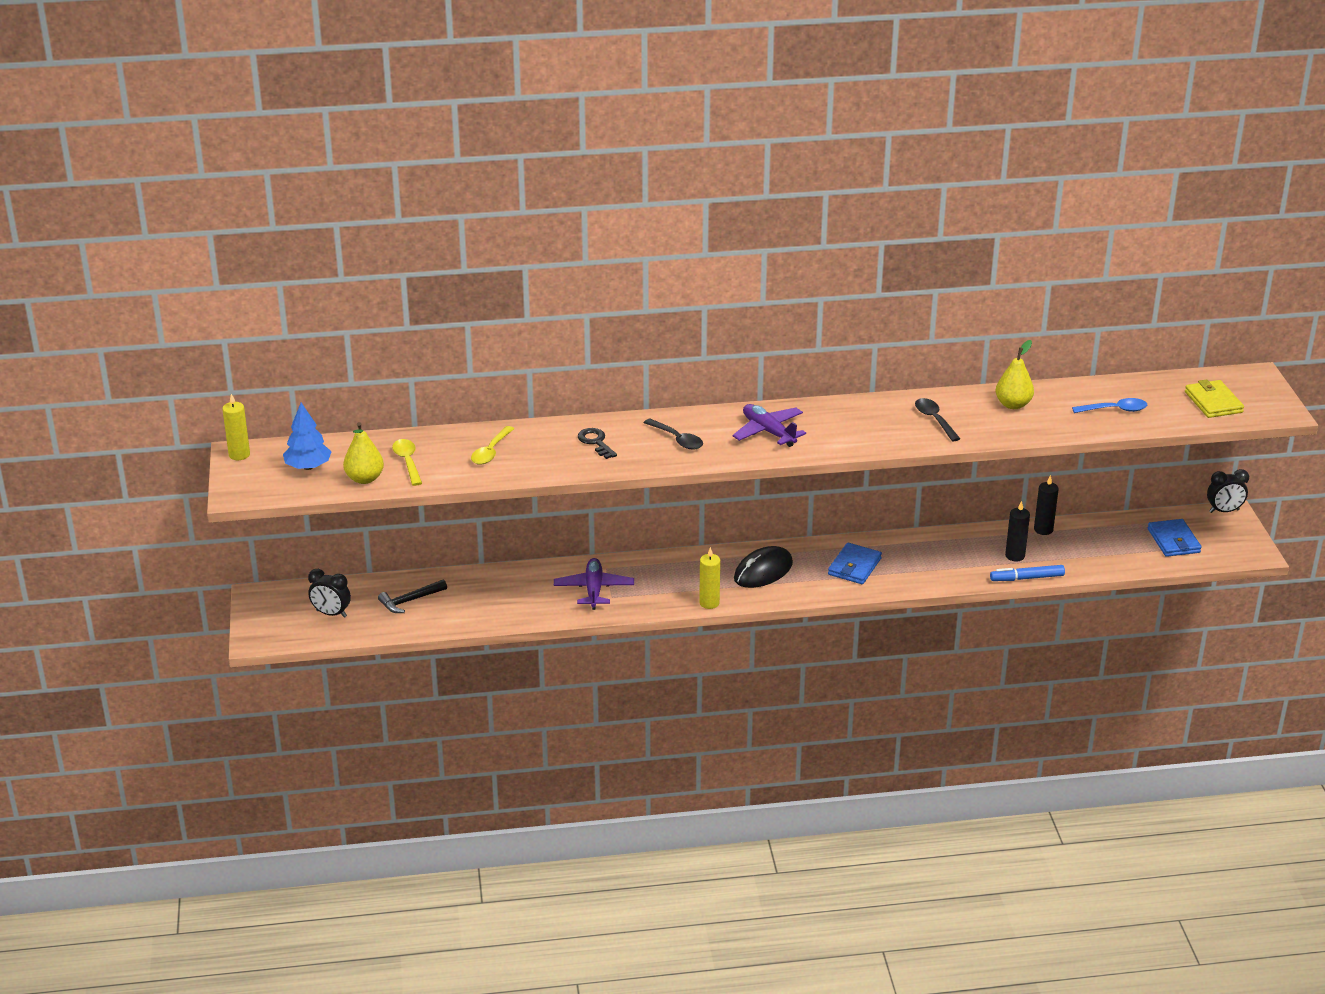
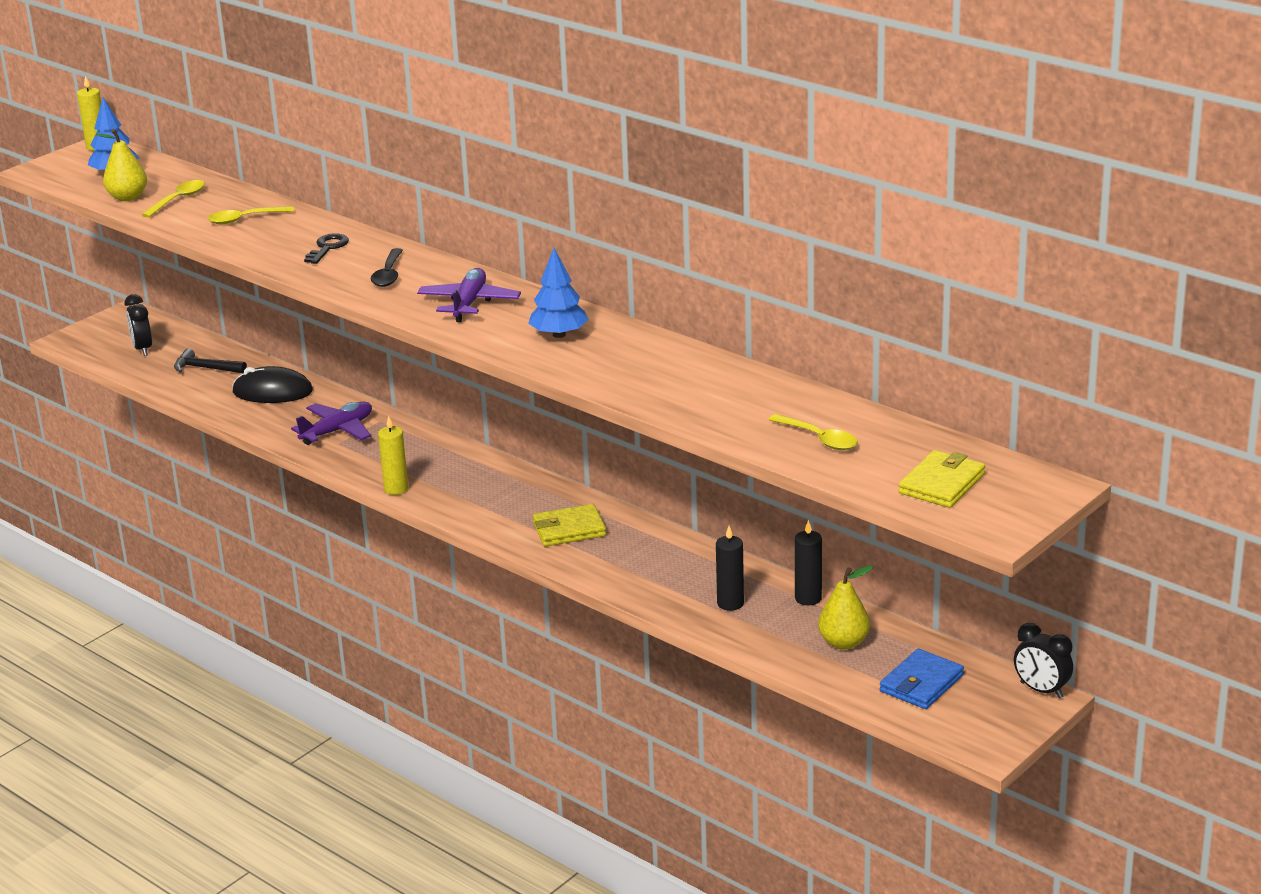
camera: 50 degrees right, 5 degrees down
(763, 571) = (489, 490): black mouse -> black mouse (272, 392)
(854, 566) = (569, 529): blue wallet -> yellow wallet
(862, 423) = (559, 334): none -> blue tree
(934, 419) = (628, 362): black spoon -> none
(1013, 404) = (730, 386): yellow pear -> yellow pear (844, 643)
(1027, 578) = (699, 627): blue marker -> none
(1115, 410) = (819, 439): blue spoon -> yellow spoon

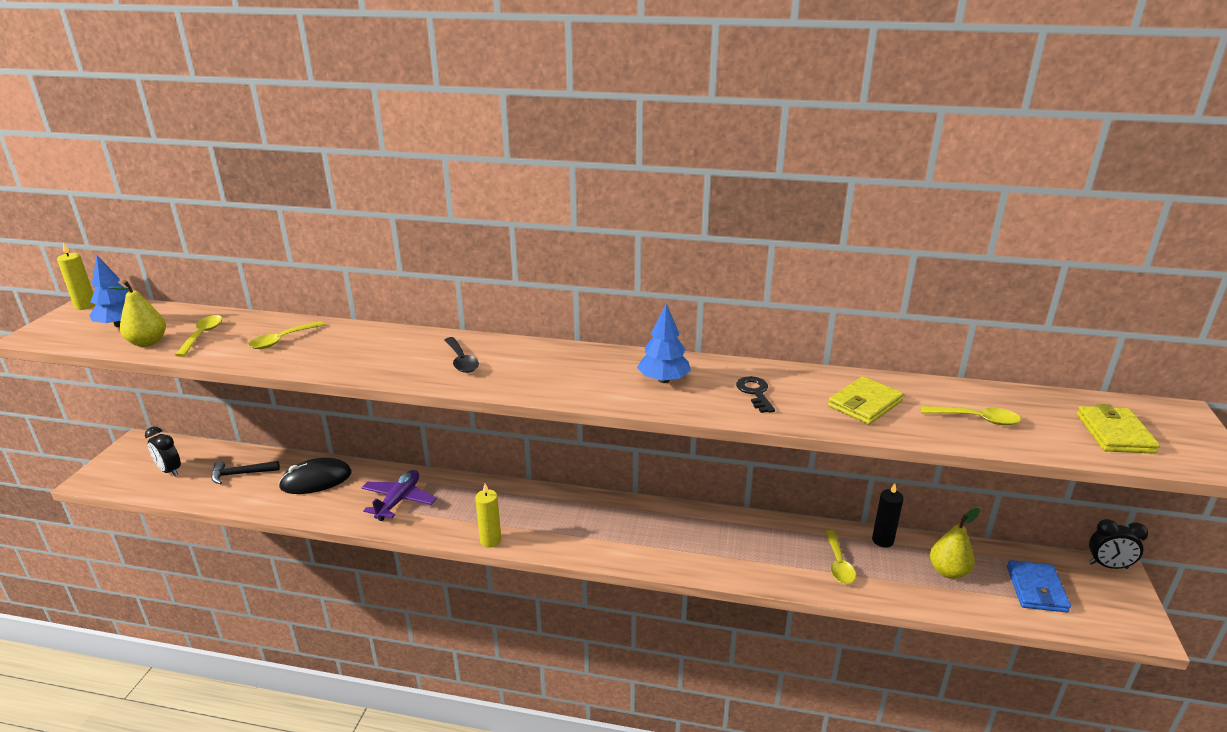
camera: 30 degrees left, 0 degrees up
(327, 248) = (383, 349): black key -> black key (755, 393)
(469, 303) = (558, 370): purple plane -> none
(569, 529) = (659, 535): yellow wallet -> yellow wallet (864, 404)
(730, 603) = (838, 564): black candle -> yellow spoon

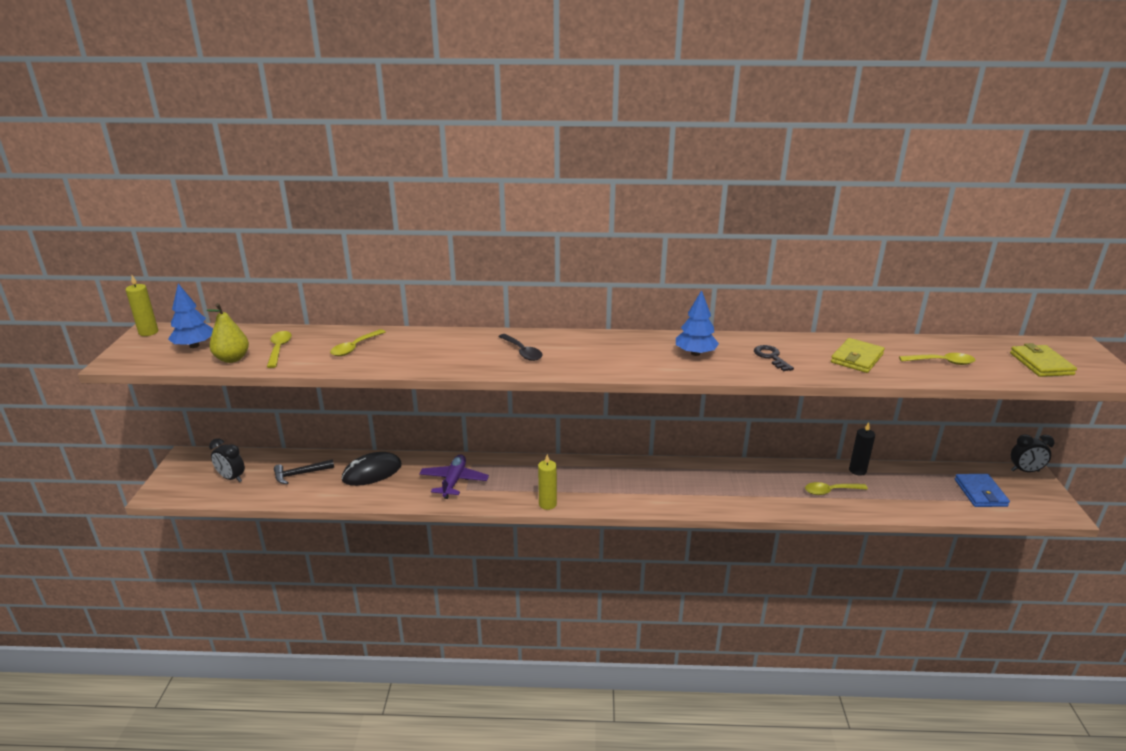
camera: 10 degrees left, 0 degrees up
(838, 564) = (830, 491): yellow spoon -> yellow spoon turned 90 degrees clockwise
(948, 571) = (913, 487): yellow pear -> none

